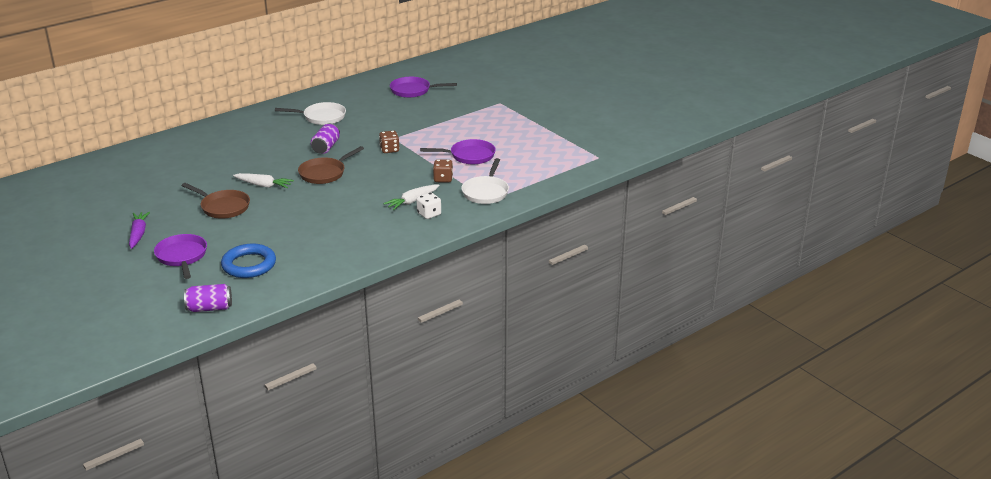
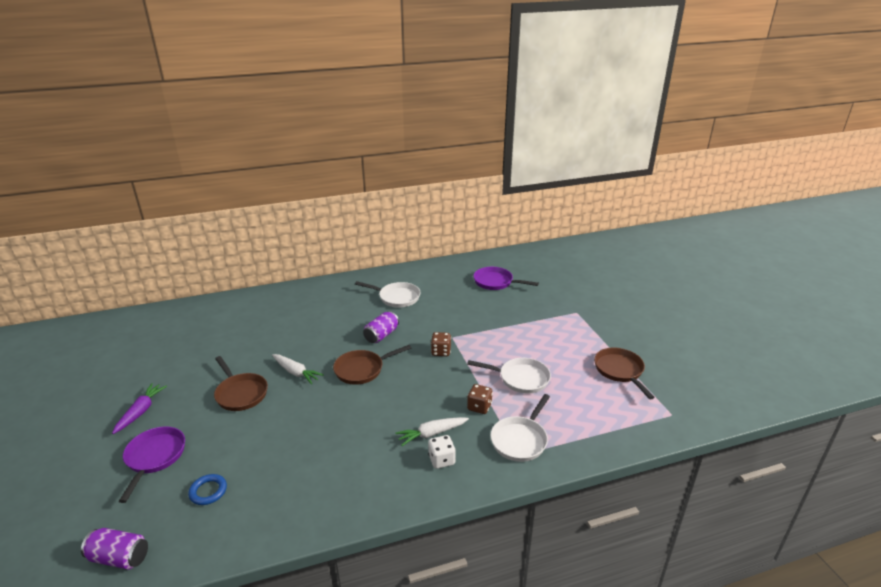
camera: 20 degrees right, 0 degrees up
(249, 265) = (208, 491): blue ring -> blue ring, size x0.57
(469, 156) = (520, 378): purple pan -> white pan
(550, 137) = (620, 371): none -> brown pan

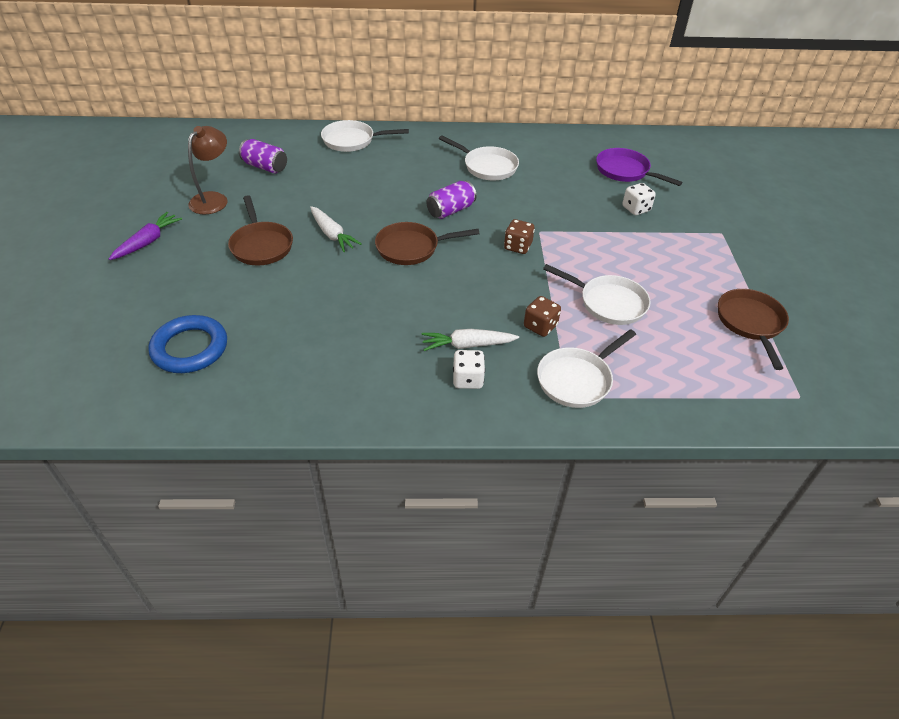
camera: 15 degrees right, 15 degrees up
(119, 557) = (78, 395): purple can -> purple can (265, 167)
(154, 457) = (146, 296): purple pan -> none
(187, 365) = (214, 199): none -> brown lamp
(208, 491) = (190, 348): blue ring -> blue ring, size x1.75
(286, 297) = (352, 140): none -> white pan
(513, 307) = (636, 209): none -> white dice

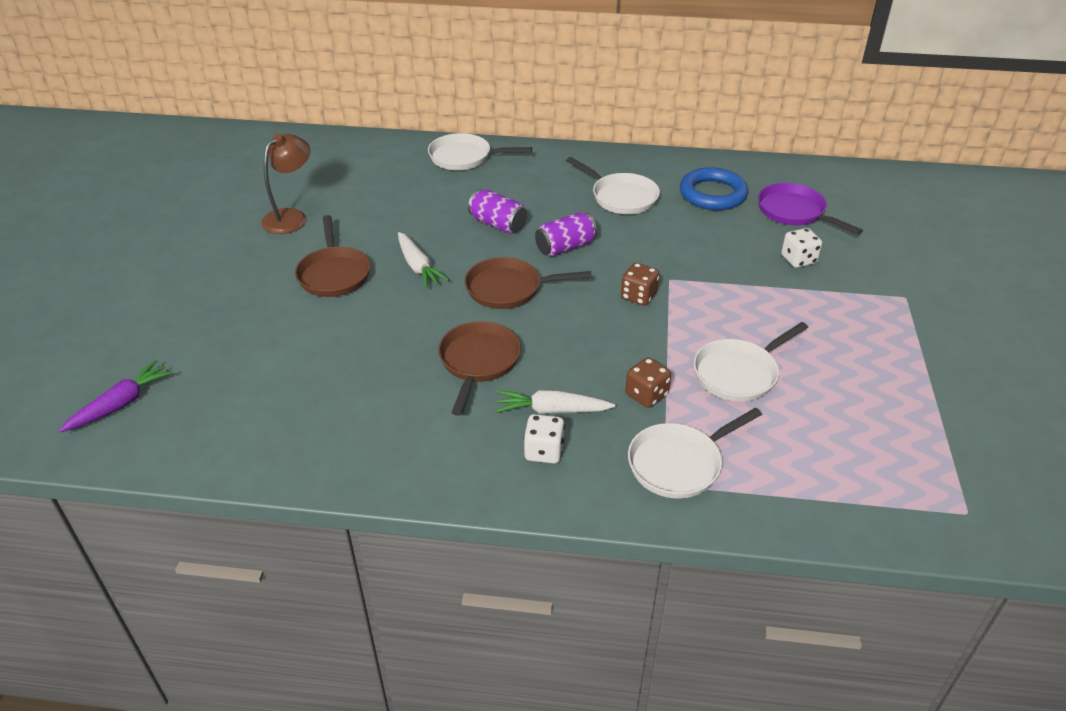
camera: 10 degrees right, 5 degrees down
(148, 242) = (208, 261): purple carrot -> purple carrot (121, 404)
(190, 348) = (229, 386): blue ring -> blue ring (713, 194)
(265, 167) = (357, 183): purple can -> purple can (498, 224)
(608, 303) = (739, 373): white pan -> white pan turned 105 degrees clockwise
(750, 323) = (920, 413): brown pan -> brown pan (478, 362)

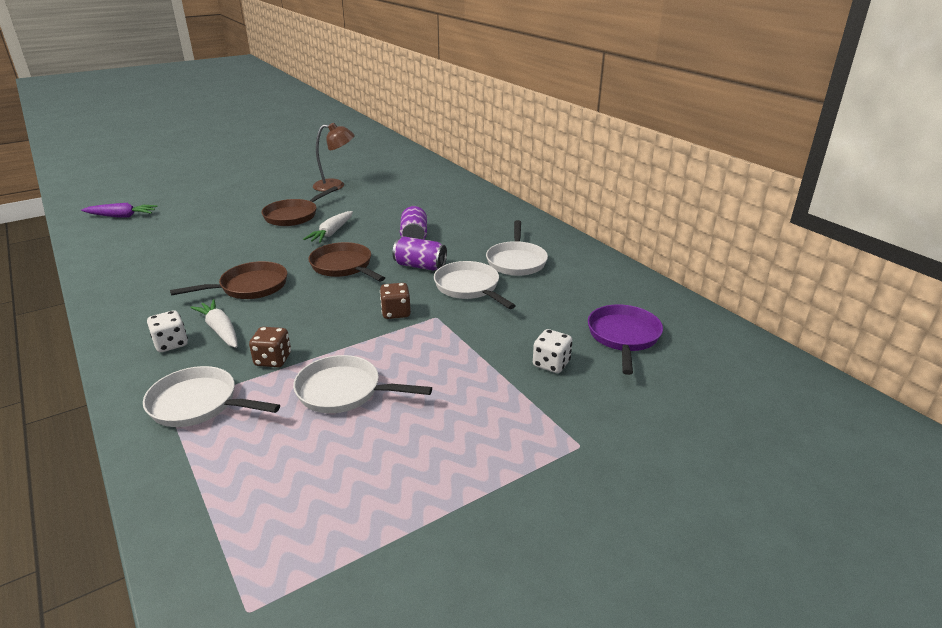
camera: 50 degrees right, 10 degrees down
(464, 157) = (475, 200): white pan -> white pan (469, 287)
(713, 194) = (584, 292): blue ring -> none

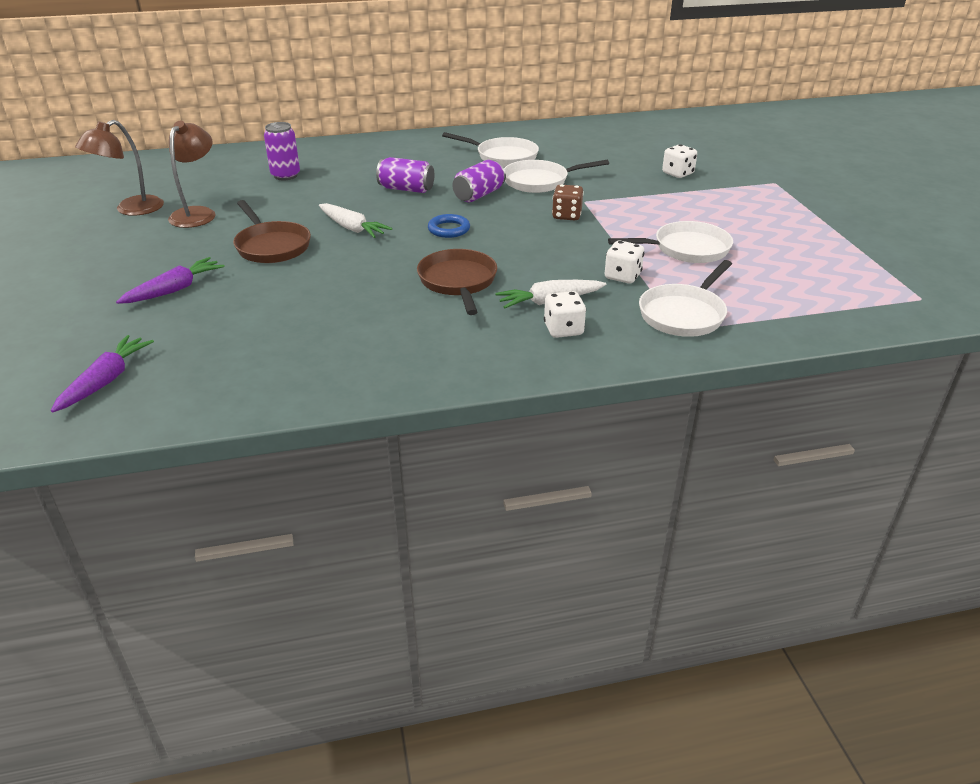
camera: 70 degrees left, 5 degrees up
(227, 205) = (175, 289): none -> purple carrot
(273, 360) = (622, 276): brown dice -> white dice
(333, 169) = (131, 210): none -> brown lamp
(343, 266) = (449, 229): brown pan -> blue ring
(344, 391) = (686, 249): white pan -> white pan turned 135 degrees counterclockwise
(413, 194) = (285, 175): none -> purple can
(623, 337) = (652, 146): purple pan -> none

